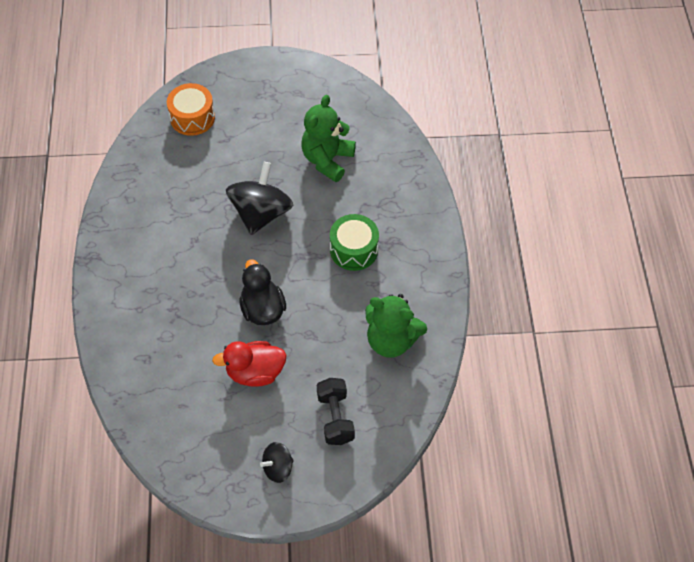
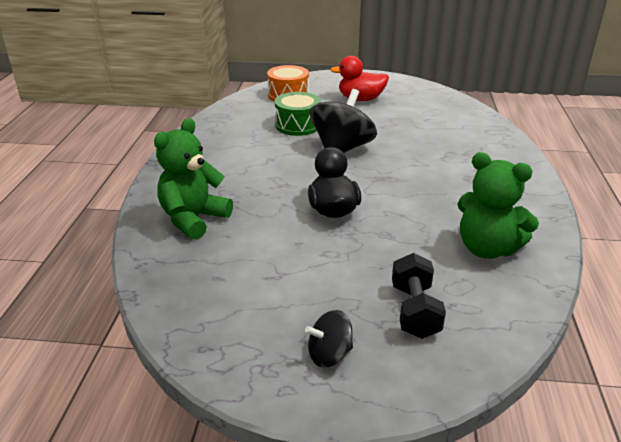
camera: 10 degrees right, 25 degrees down
(255, 372) = (315, 258): red duck -> red duck (361, 99)
(327, 160) = (412, 124): green teddy bear -> green teddy bear (193, 219)
(354, 250) = (439, 178): green drum -> green drum (298, 125)

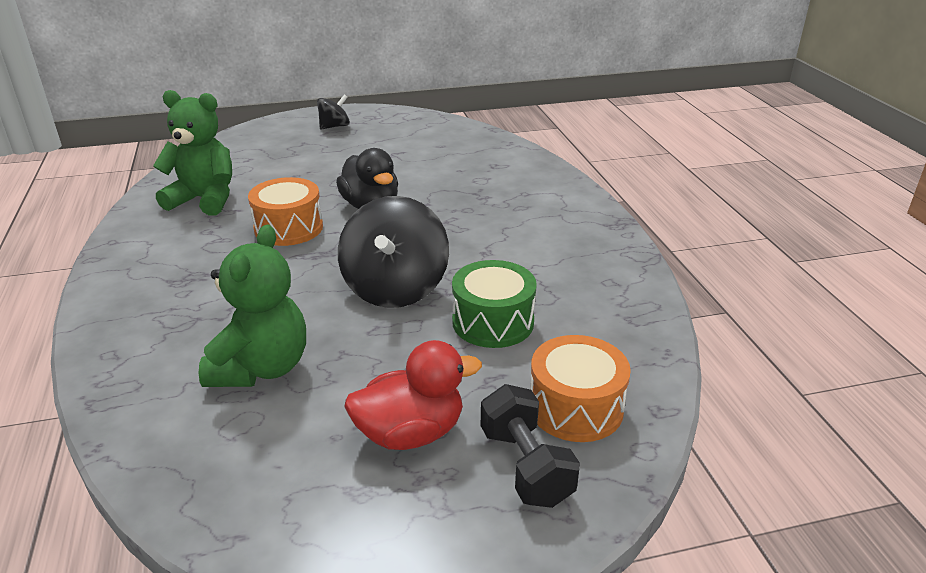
camera: 160 degrees right, 0 degrees up
(193, 219) = (505, 176): green teddy bear -> green teddy bear (261, 368)
(406, 203) = (288, 228): none -> orange drum
(414, 311) = (277, 152): black dumbbell -> black dumbbell (525, 466)

